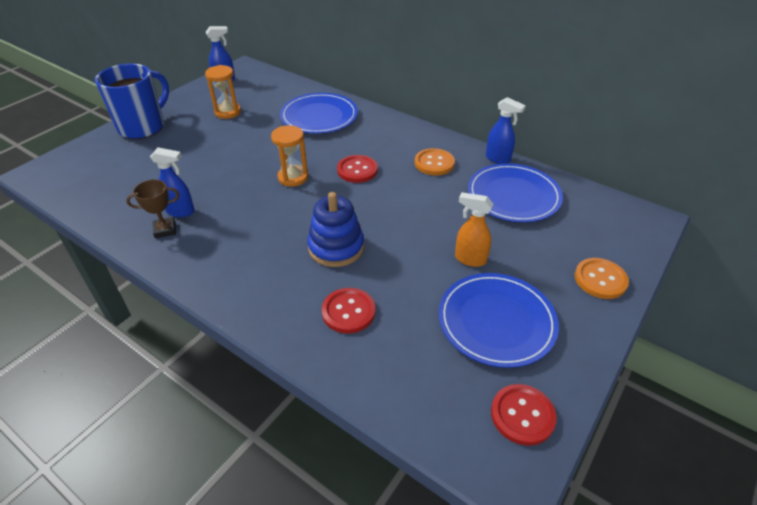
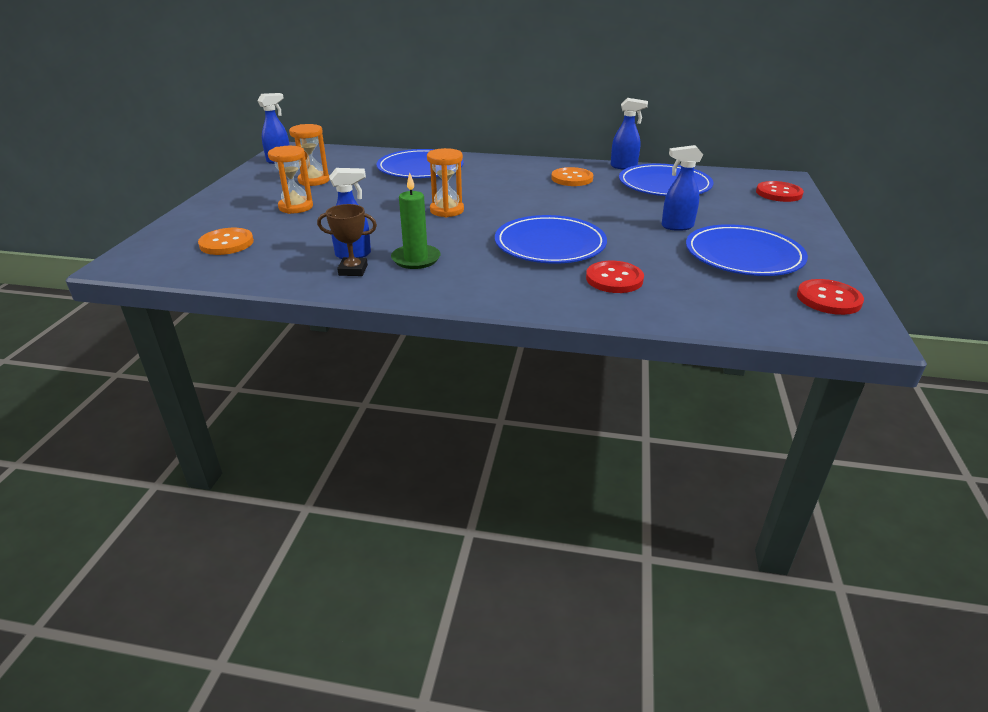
camera: 25 degrees left, 10 degrees down
(143, 127) = (223, 206): blue mug -> none
(165, 230) = (353, 270): brown trophy -> brown trophy turned 45 degrees clockwise
(189, 141) = (296, 207): none -> orange hourglass
(219, 231) = (416, 259): none -> green candle
(336, 247) = (550, 244): blue stacking toy -> blue plate
(357, 170) = (505, 195): red button -> red button (778, 193)
(469, 259) = (676, 226): orange spray bottle -> blue spray bottle
(600, 279) = (789, 216): orange button -> orange button (226, 243)

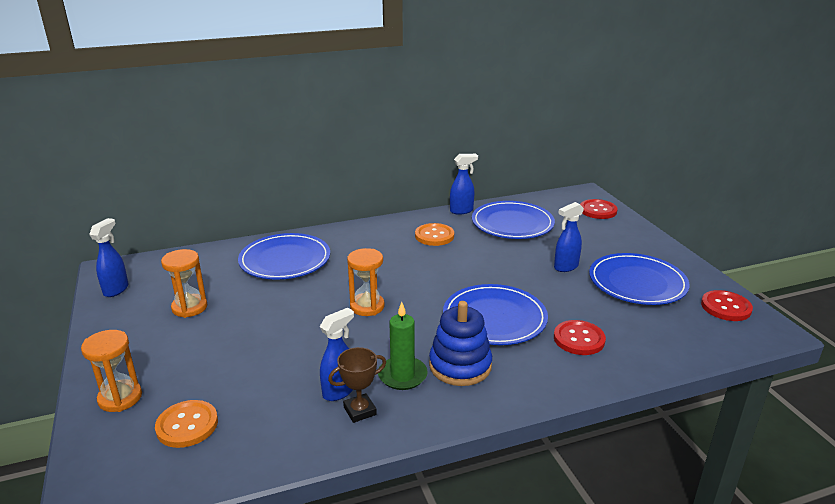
camera: 30 degrees left, 5 degrees down
(296, 207) = (210, 350): orange hourglass -> orange hourglass (120, 398)
(473, 266) = (460, 366): none -> blue stacking toy

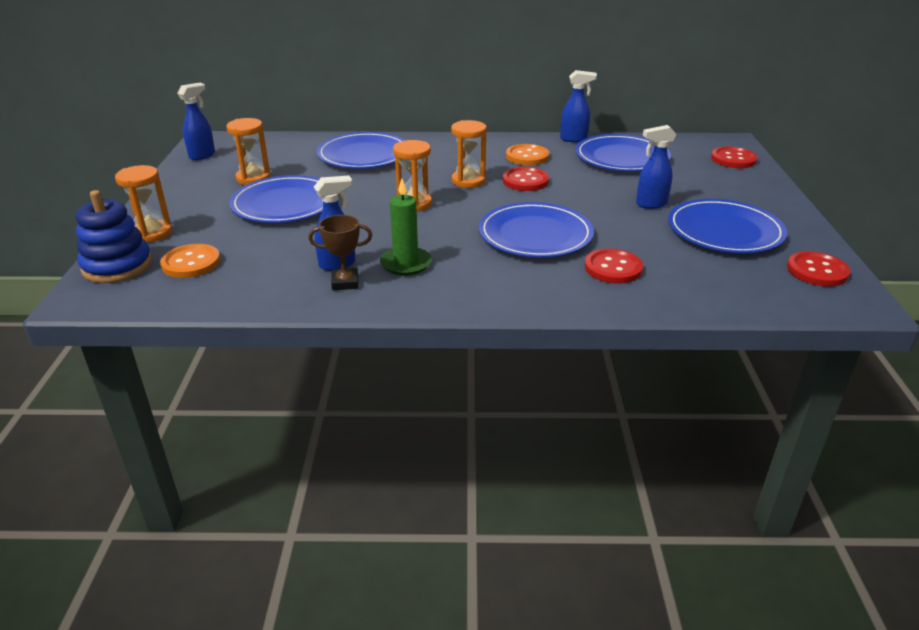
camera: 20 degrees right, 5 degrees up
(242, 332) = (285, 204): none -> blue plate
(400, 271) = (468, 181): none -> orange hourglass
(449, 262) = (525, 181): none -> red button
(460, 366) = (468, 267): blue stacking toy -> blue stacking toy (117, 266)

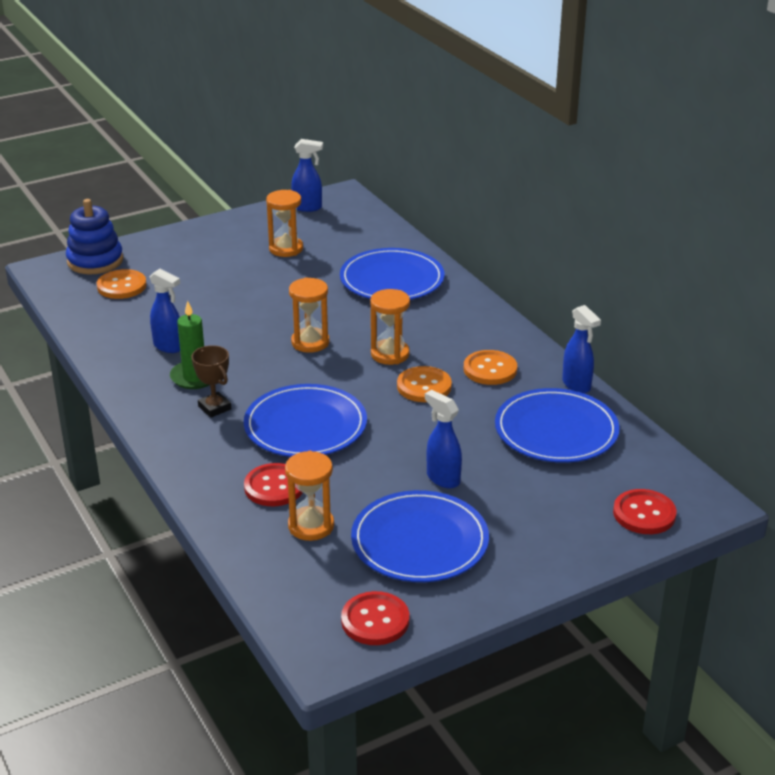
camera: 60 degrees right, 0 degrees up
(152, 233) = (152, 251): orange hourglass -> orange hourglass (311, 526)
(285, 204) = (251, 283): blue plate -> none
(345, 283) = (142, 360): brown trophy -> brown trophy (214, 408)
(525, 181) = (424, 386): red button -> orange button

